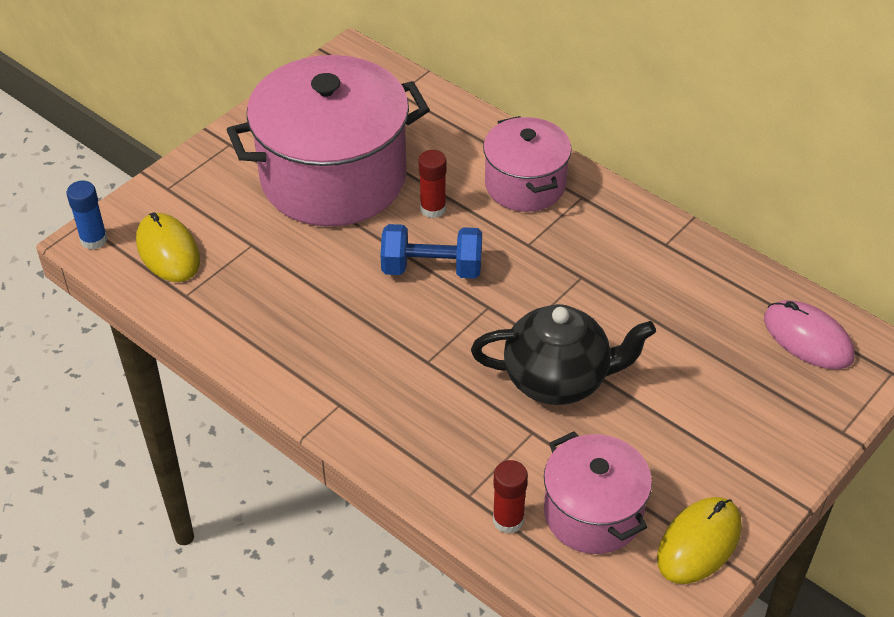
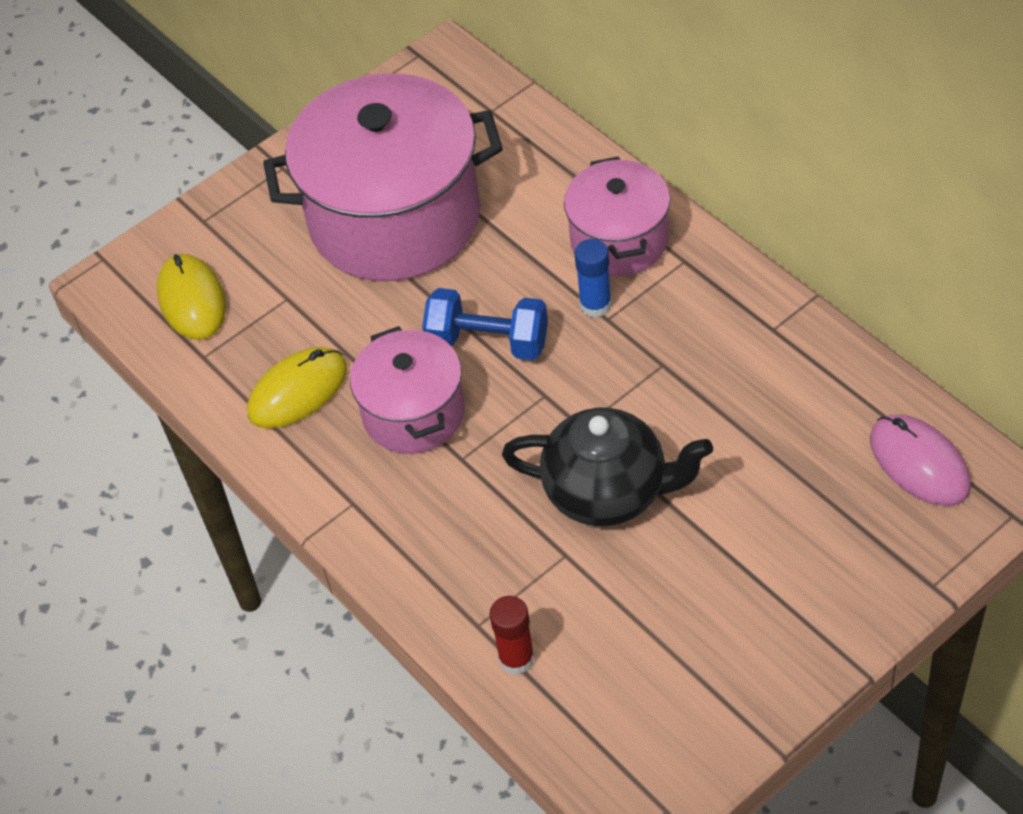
camera: 15 degrees right, 5 degrees up
(94, 240) = (112, 281): blue glue stick -> blue glue stick (595, 305)
(433, 209) = (503, 265): red glue stick -> none
(593, 513) = (614, 659): pink pot -> pink pot (414, 413)
(699, 542) = (730, 706): yellow mouse -> yellow mouse (298, 391)

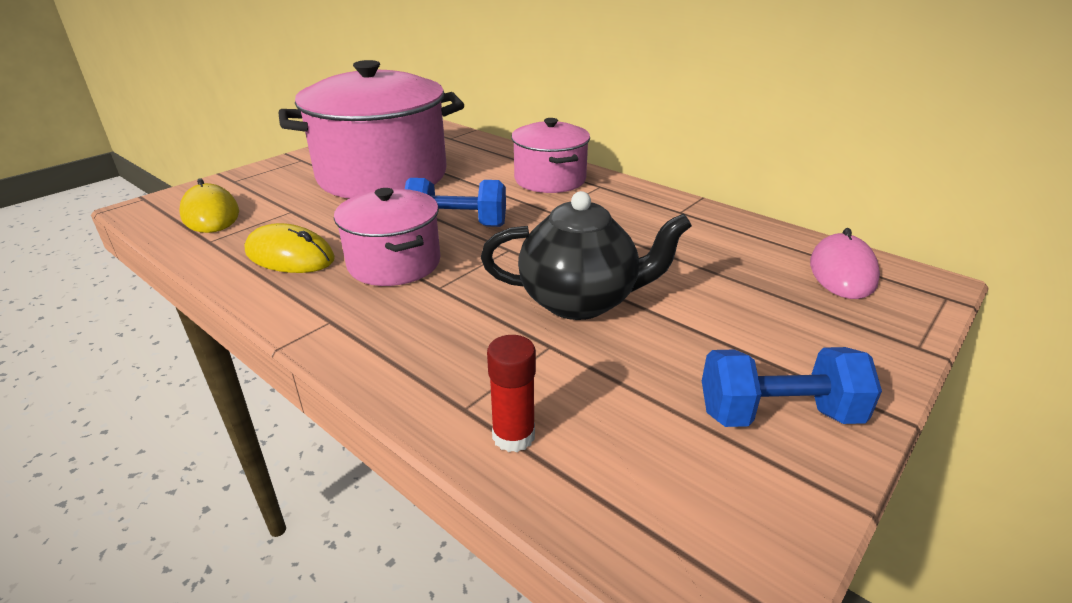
camera: 15 degrees left, 20 degrees down
(298, 391) = (290, 255): yellow mouse -> yellow mouse turned 75 degrees clockwise
(595, 305) = (540, 205): blue glue stick -> none
(751, 655) = (778, 414): none -> blue dumbbell
(919, 463) = (842, 271): pink mouse -> pink mouse turned 60 degrees clockwise

